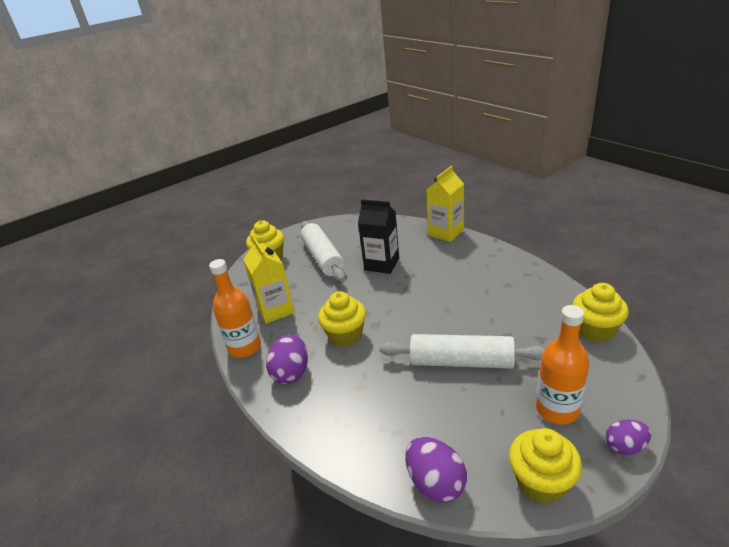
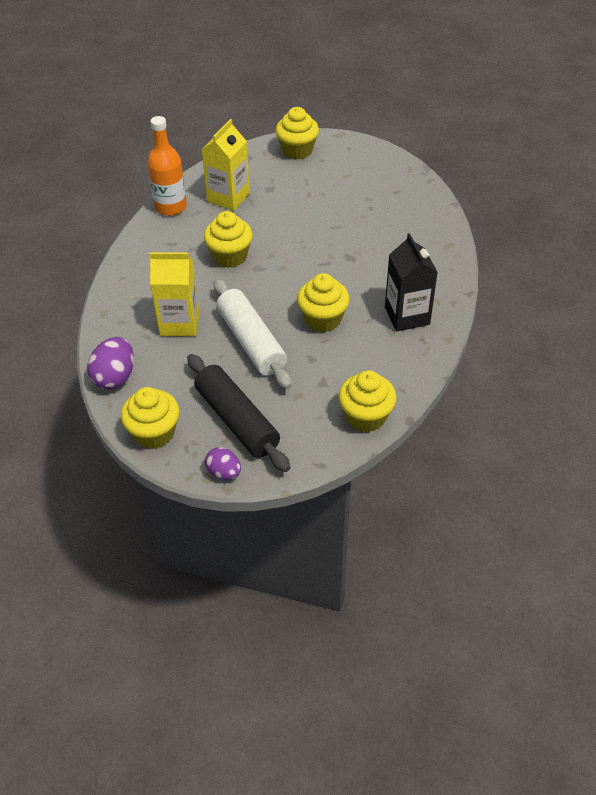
camera: 50 degrees right, 15 degrees up
(291, 373) = (163, 248): purple egg -> none
(323, 258) = (327, 185): white rolling pin -> none
(382, 264) = (351, 229): black carton -> black carton (407, 316)
(446, 232) = (450, 250): yellow carton -> yellow carton (179, 323)
(467, 312) = (322, 319): none -> yellow cupcake
(557, 409) = (237, 420): orange bottle -> black rolling pin

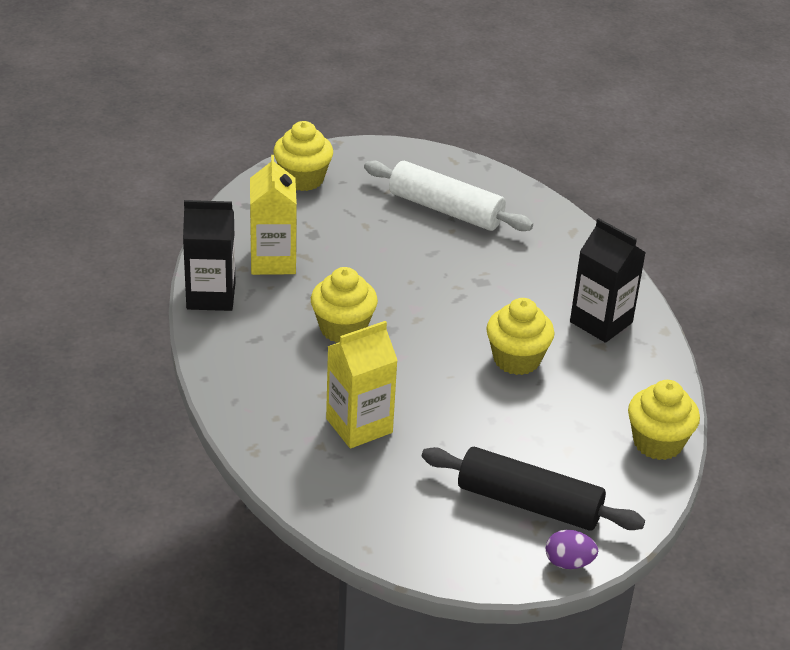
camera: 35 degrees left, 10 degrees down
(115, 377) = (343, 516): purple egg -> none
(154, 433) = (451, 556): yellow cupcake -> none
(170, 207) = (211, 296): orange bottle -> black carton
(251, 342) = (462, 414): white rolling pin -> white rolling pin (445, 209)

